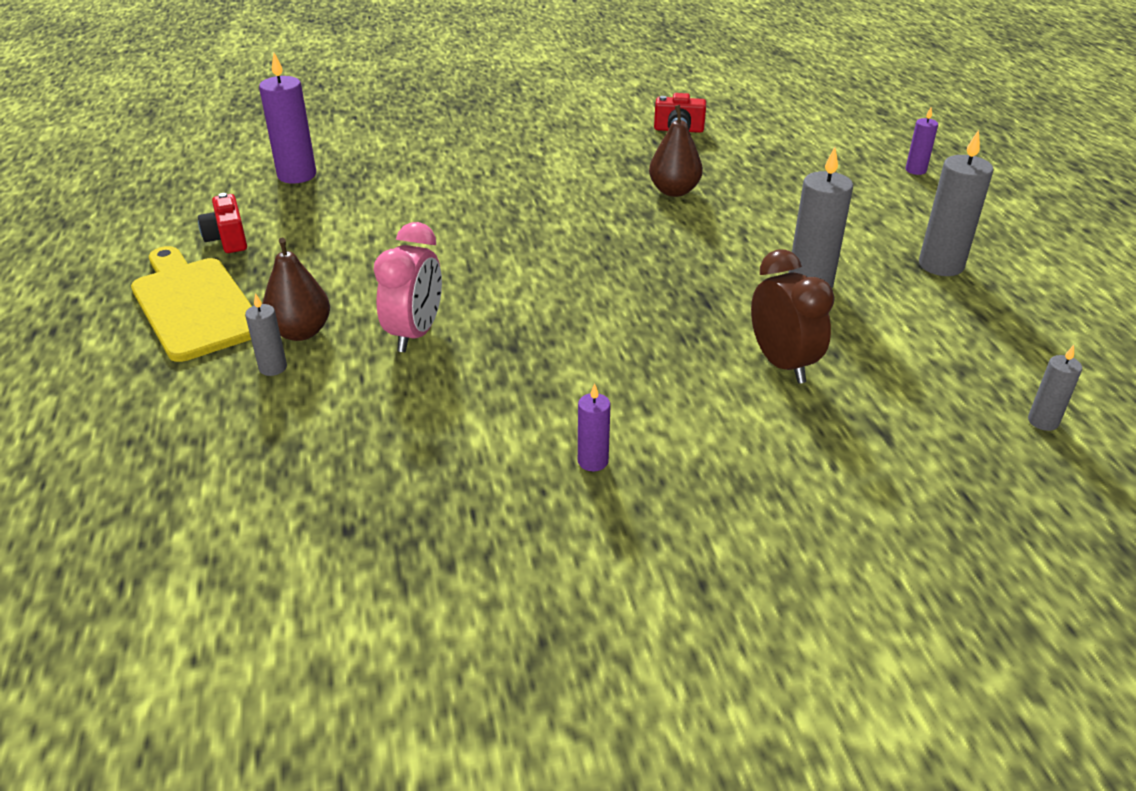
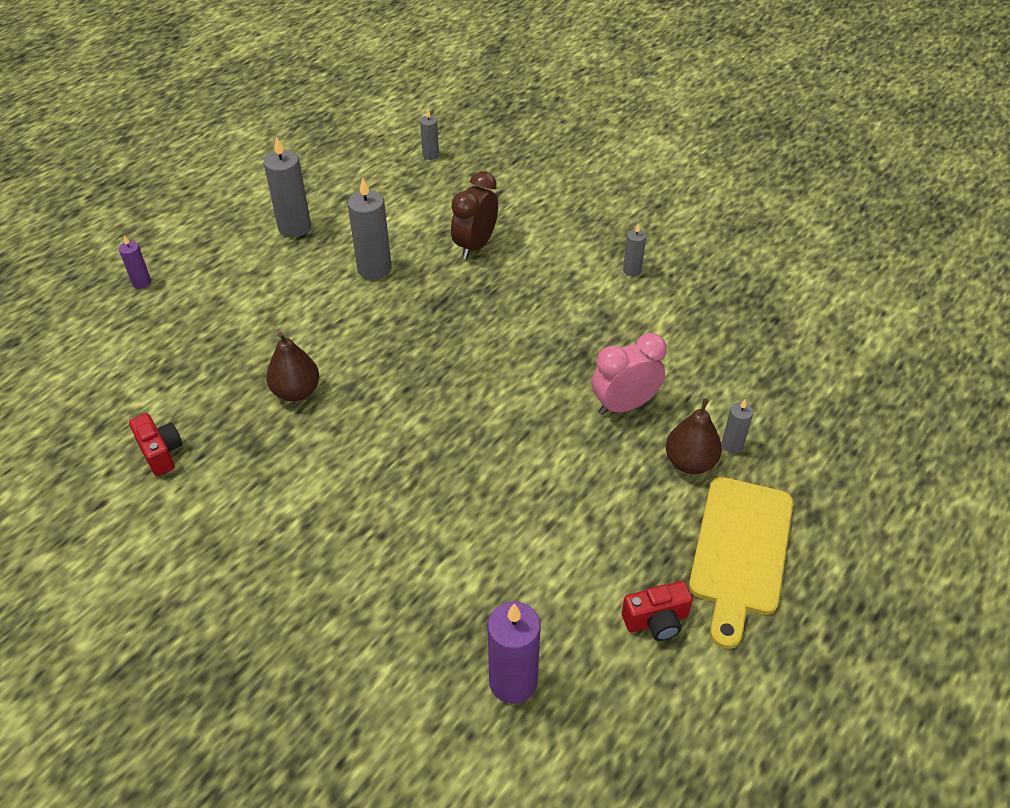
camera: 130 degrees left, 10 degrees up
(228, 239) = (656, 621): red camera -> red camera turned 45 degrees clockwise
(593, 461) = (632, 270): purple candle -> grey candle

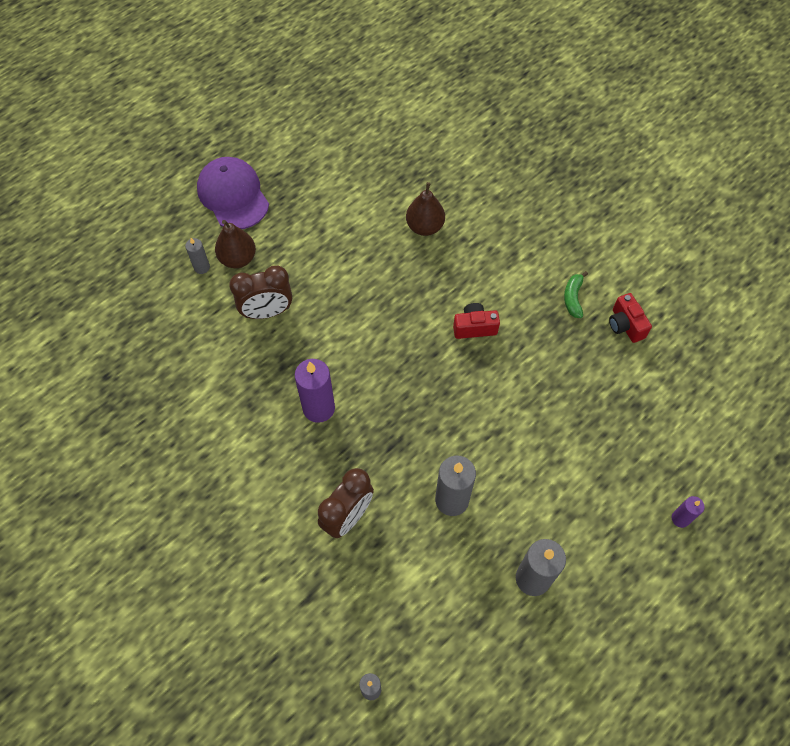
camera: 170 degrees left, 15 degrees up
(226, 476) = (573, 298): none -> green banana
(296, 391) = (524, 365): brown pear -> brown pear (425, 227)
(513, 681) = (394, 146): purple candle -> purple candle (319, 408)
(624, 405) = (267, 312): pink clock -> brown clock
(632, 270) = (206, 456): grey candle -> none
(656, 621) = (302, 164): red camera -> red camera (474, 327)
(740, 551) = (233, 195): yellow cutting board -> purple cap

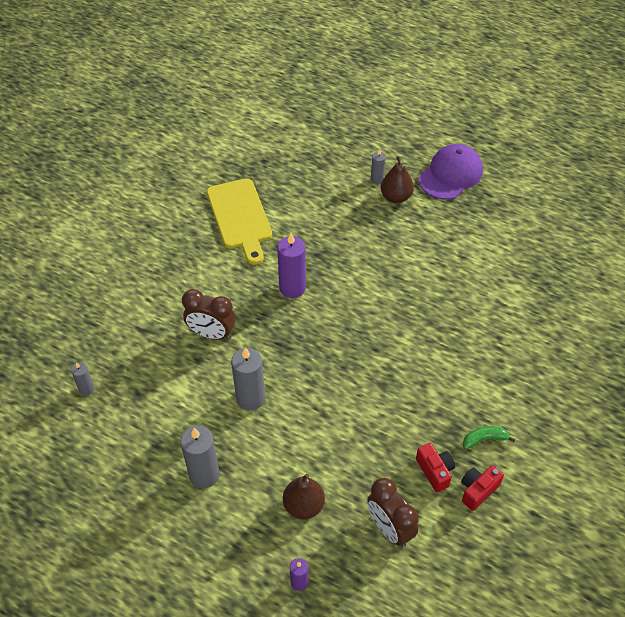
camera: 70 degrees right, 10 degrees down
(184, 432) = (240, 217): none -> yellow cutting board
(267, 312) = (358, 230): brown clock -> brown clock (389, 528)
(425, 227) = (495, 306): brown pear -> brown pear (303, 506)
(474, 327) = (414, 370): red camera -> red camera (435, 471)

